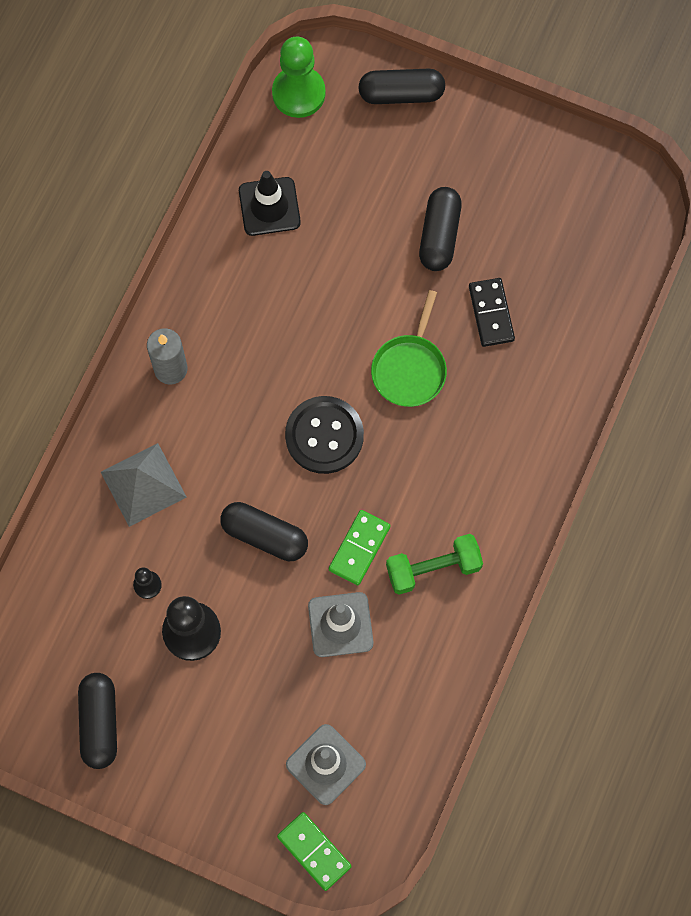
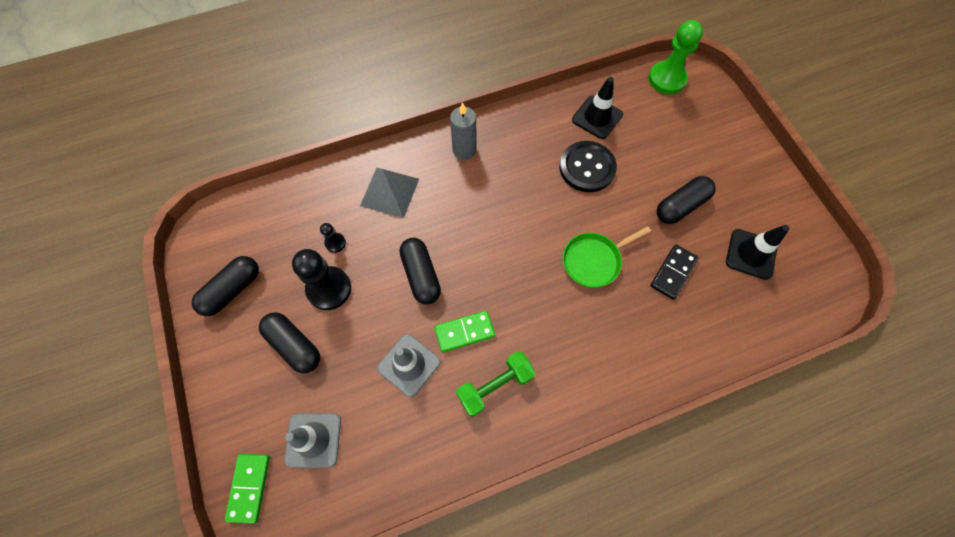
camera: 45 degrees right, 5 degrees down
(324, 436) = (509, 253): black button -> black button (587, 168)
(401, 94) = (726, 121): black capsule -> black capsule (294, 345)
(433, 568) = (495, 386): green dumbbell -> green dumbbell turned 60 degrees counterclockwise
(544, 229) = (751, 254): none -> black traffic cone

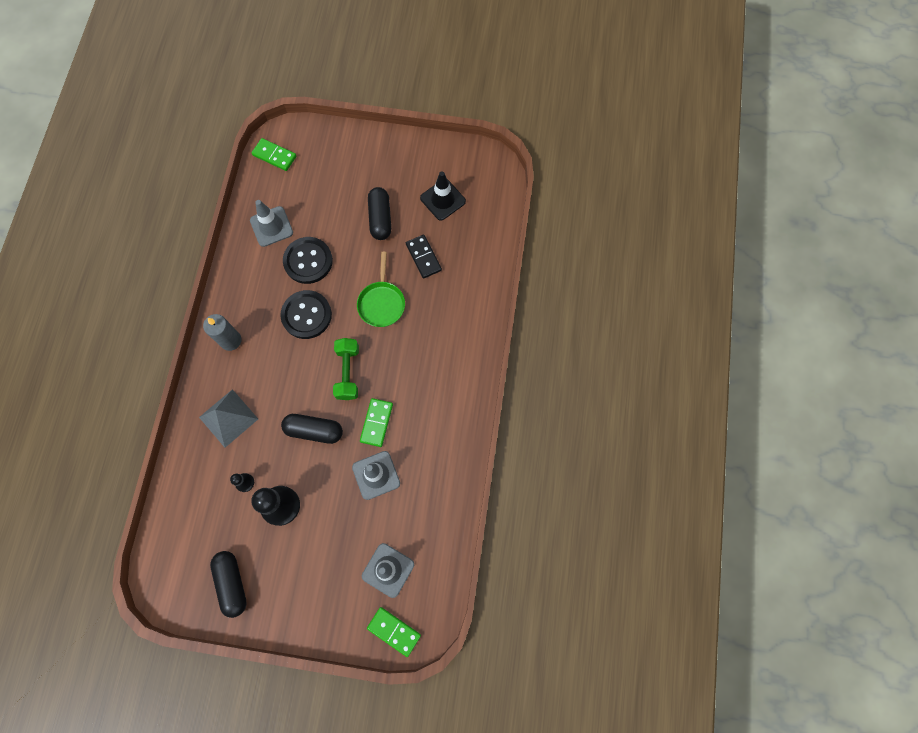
camera: 60 degrees left, 5 degrees up
(294, 345) = (309, 553): black capsule -> none
(495, 386) = (426, 423): green dumbbell -> green dumbbell (348, 372)
(532, 199) = (306, 315): none -> black button
(597, 117) = (271, 226): black traffic cone -> grey traffic cone
(667, 79) = (274, 156): green pawn -> green domino

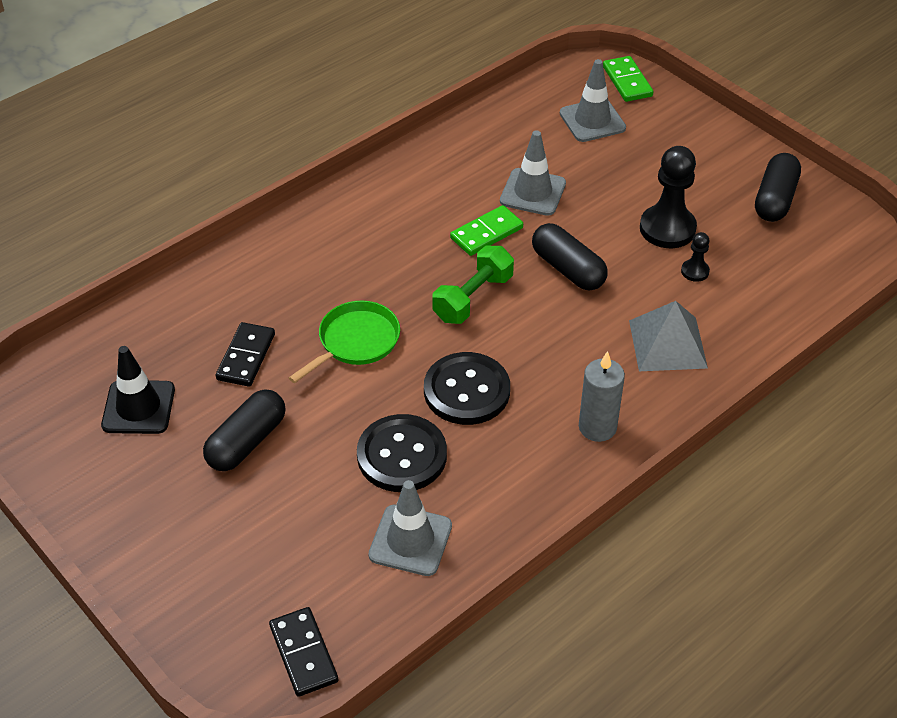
camera: 140 degrees left, 25 degrees down
(274, 156) = (303, 653): green domino -> black domino

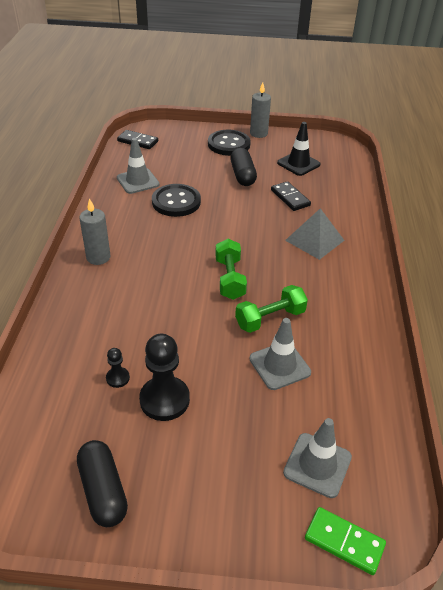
camera: 135 degrees right, 5 degrees down
(87, 519) = (258, 133): none -> grey candle
(355, 342) = (256, 228): green pan -> none
(466, 391) = (179, 238): black button -> black button (229, 144)
(486, 233) = (270, 318): green domino -> green dumbbell
(568, 269) = (198, 327): black capsule -> none
(667, 344) = (96, 319): grey pyramid -> grey pyramid (314, 240)

